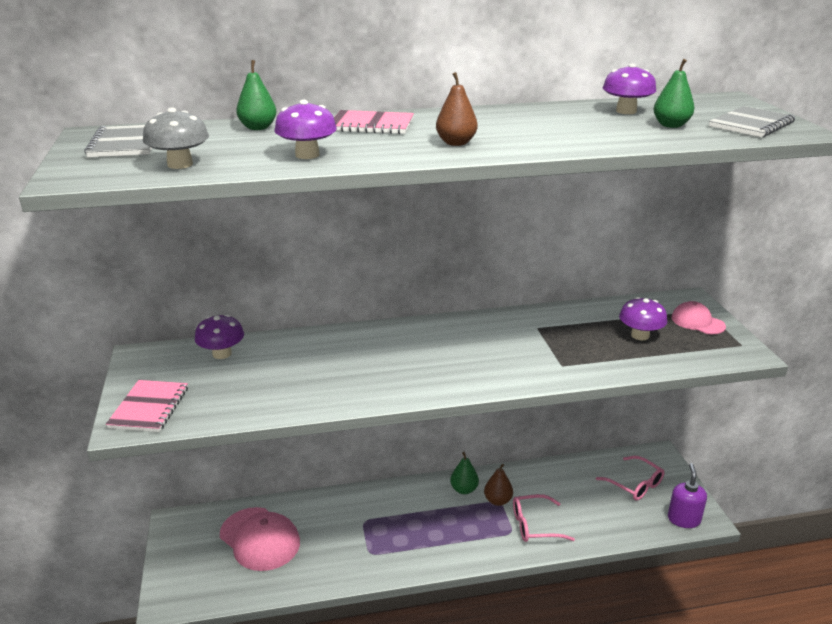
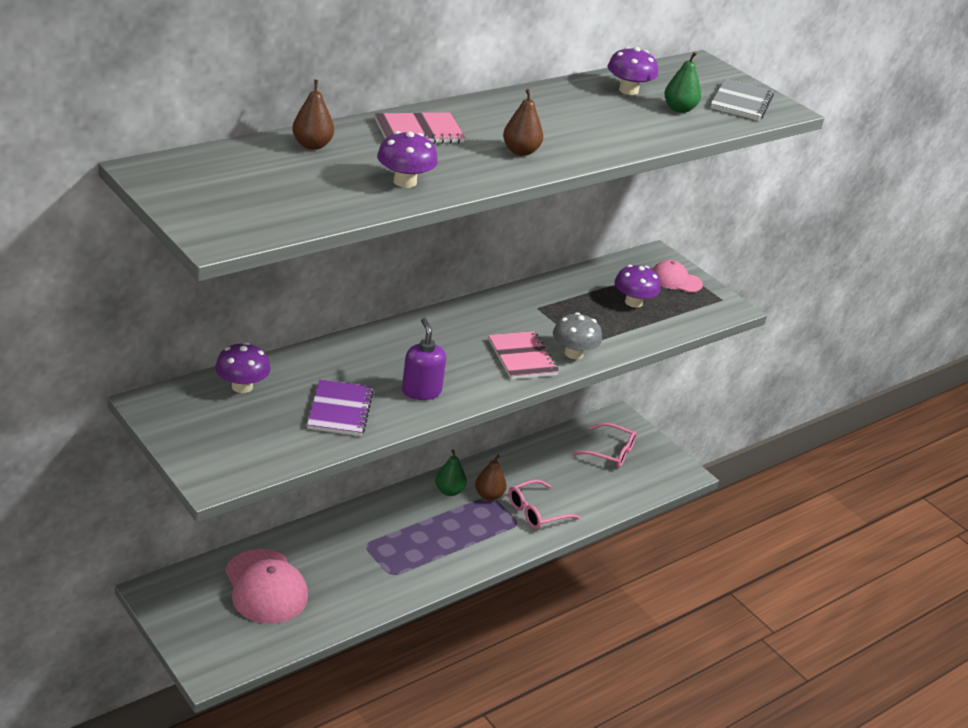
camera: 30 degrees left, 5 degrees up
(125, 144) = (206, 183): grey notebook -> none
(149, 408) = (220, 457): pink notebook -> pink notebook (522, 357)
(180, 164) = (301, 207): grey mushroom -> grey mushroom (574, 353)
(258, 128) = (312, 145): green pear -> brown pear
(260, 539) = (265, 587): pink cap -> pink cap turned 45 degrees clockwise
(285, 386) = (340, 410): none -> purple notebook
(683, 519) = (667, 477): purple soap dispenser -> purple soap dispenser (421, 391)

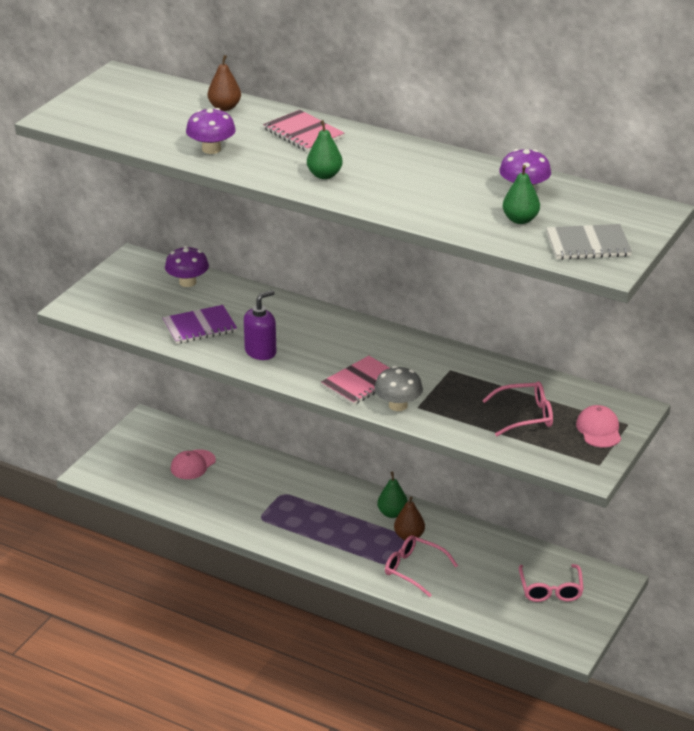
camera: 70 degrees right, 0 degrees up
(265, 587) = (193, 465): pink cap -> pink cap, size x0.57
(520, 151) = (324, 175): brown pear -> green pear
(633, 302) = (525, 416): purple mushroom -> pink glasses

